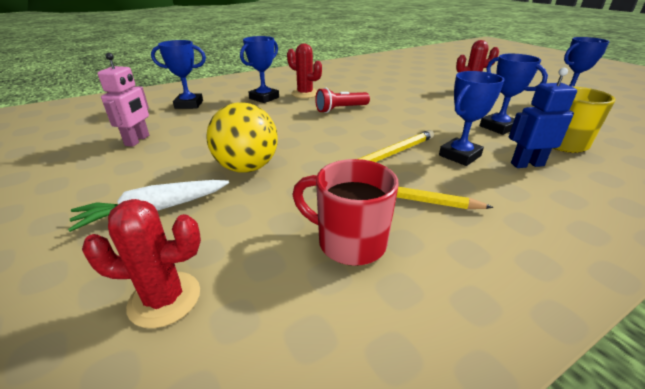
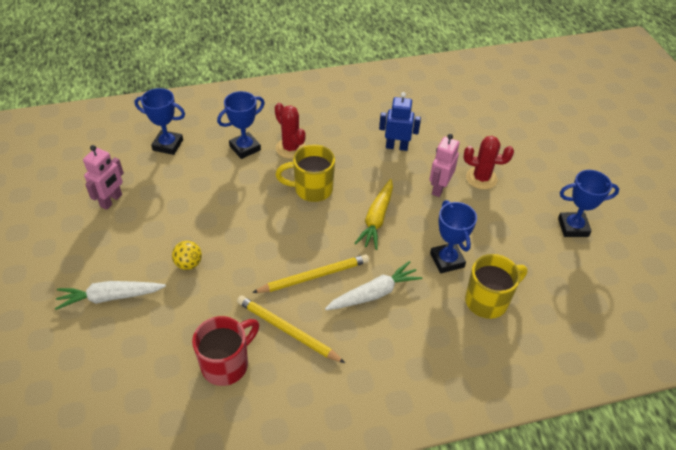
camera: 15 degrees right, 15 degrees up
(165, 299) = (104, 376): red cactus -> none
(247, 168) = (189, 264): yellow ball -> yellow ball, size x0.52
(340, 109) = (311, 189): red flashlight -> yellow mug
(348, 242) = (227, 364): red mug -> red mug turned 90 degrees clockwise
(412, 115) = (376, 219): none -> yellow carrot
(444, 96) = (439, 188): none -> pink robot
(459, 155) = (374, 293): blue trophy -> white carrot
(527, 164) = (423, 320): blue robot -> blue robot (396, 147)

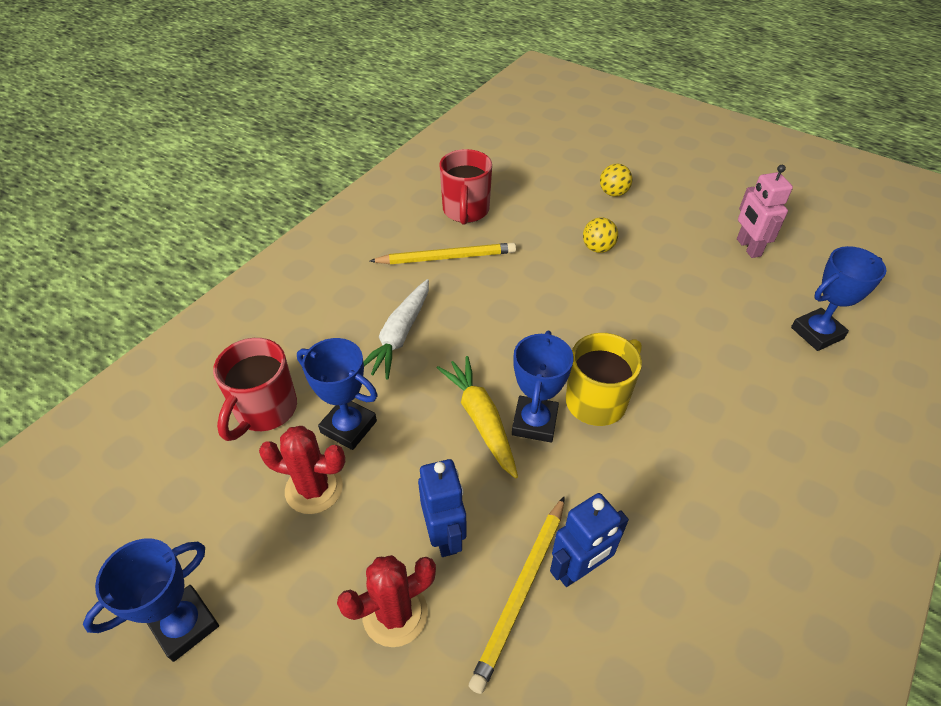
camera: 140 degrees right, 0 degrees up
(110, 297) = (613, 193): white carrot -> yellow ball
(245, 148) = (745, 395): blue trophy -> blue trophy (534, 422)
(290, 148) = (700, 440): red cactus -> red cactus (314, 488)
(314, 276) = (476, 311): yellow pencil -> yellow pencil (521, 591)
(439, 188) = (445, 535): pink robot -> blue robot
(488, 301) = (264, 411): yellow mug -> red mug

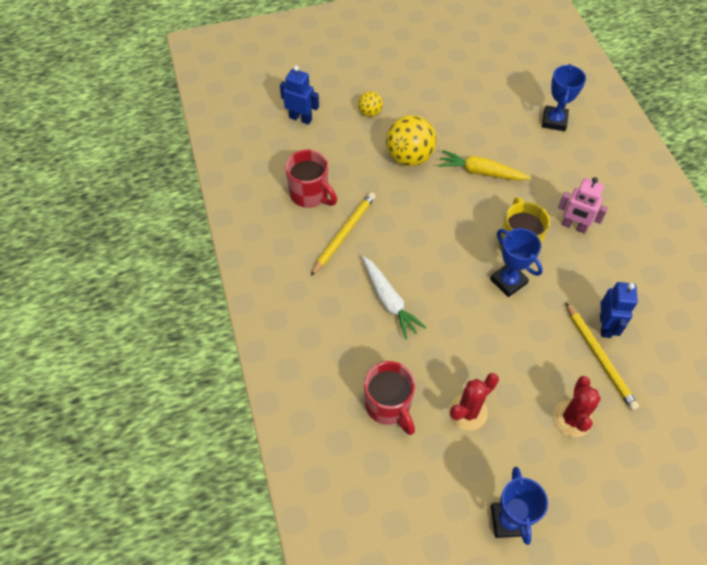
camera: 50 degrees left, 10 degrees up
(348, 427) = (438, 370): blue trophy -> none
(445, 535) = (545, 369): blue robot -> blue robot (300, 118)
(481, 420) = (486, 304): yellow carrot -> yellow carrot (481, 172)
(597, 248) = (409, 157): yellow ball -> yellow ball, size x1.91
(748, 247) = (473, 94): pink robot -> pink robot (574, 226)

